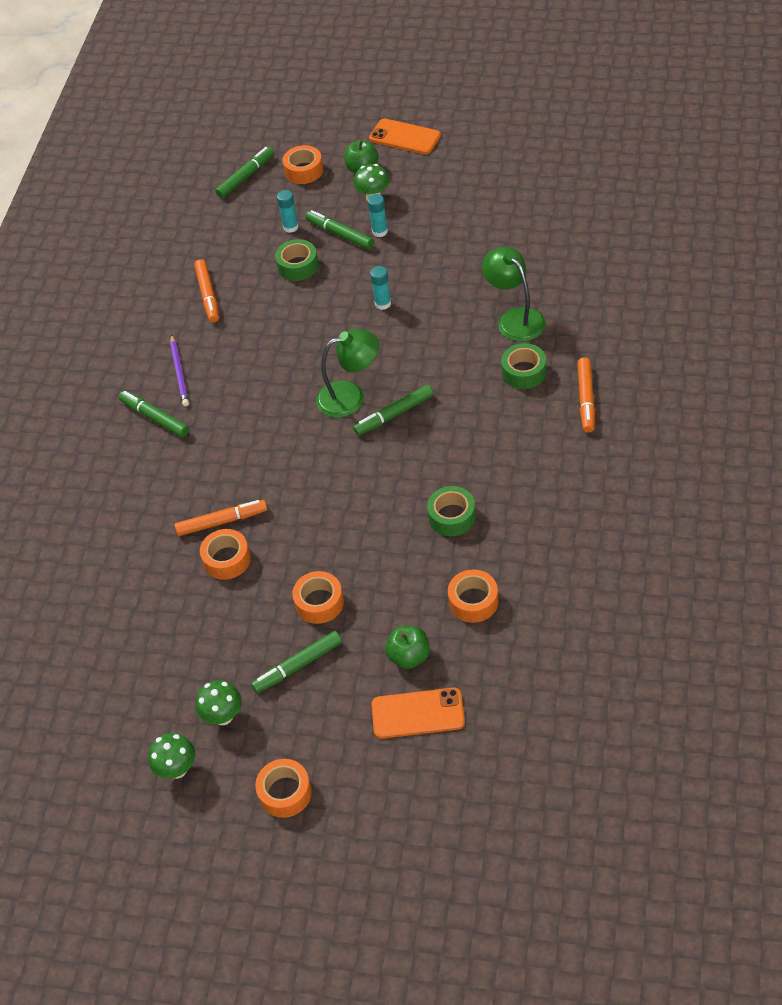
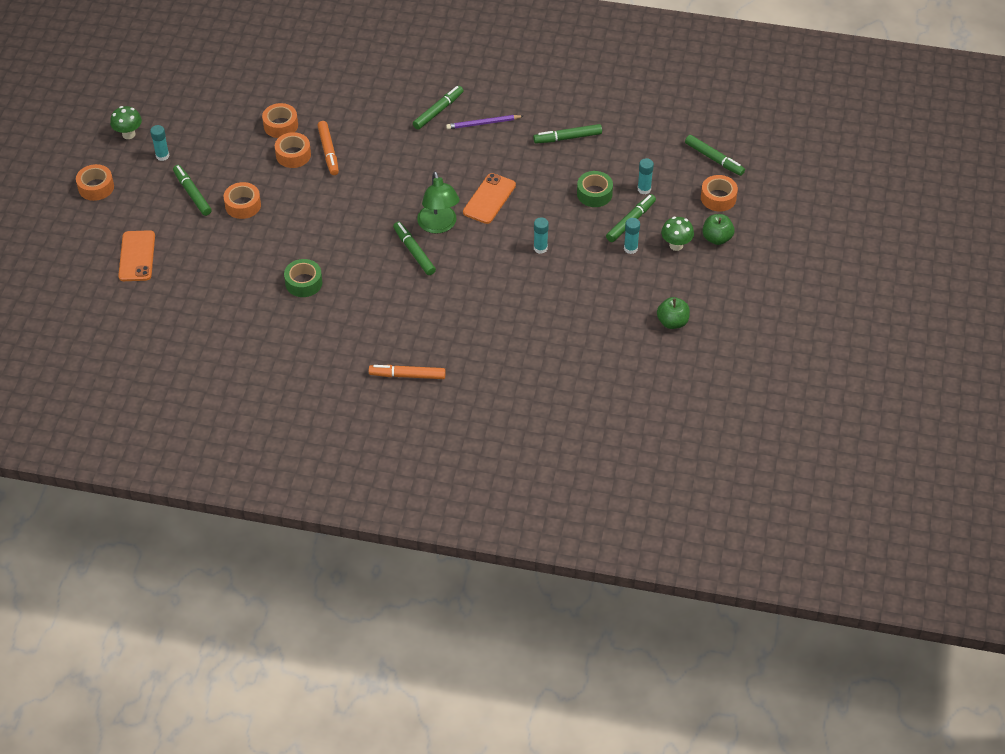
camera: 85 degrees right, 0 degrees up
(208, 295) = (567, 138): orange marker -> green marker
(223, 716) = (162, 156): green mushroom -> turquoise glue stick
(405, 137) = (759, 270): orange phone -> orange phone (489, 199)
(409, 656) = (184, 253): green apple -> green apple (672, 322)
(473, 601) = (223, 291): orange tape -> orange tape (280, 125)
(515, 318) = (508, 335): green lamp -> none
(524, 372) = (445, 337): green tape -> none

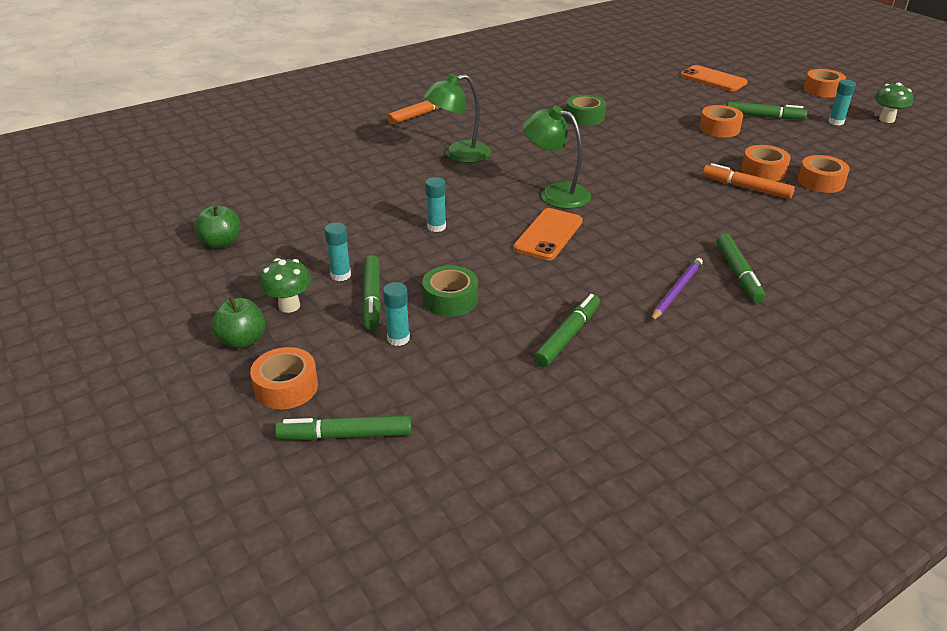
camera: 135 degrees right, 15 degrees down
(414, 252) = (542, 169): green marker -> none
(444, 305) = (458, 155): none -> green lamp
(489, 199) = (548, 235): orange phone -> orange phone turned 45 degrees clockwise

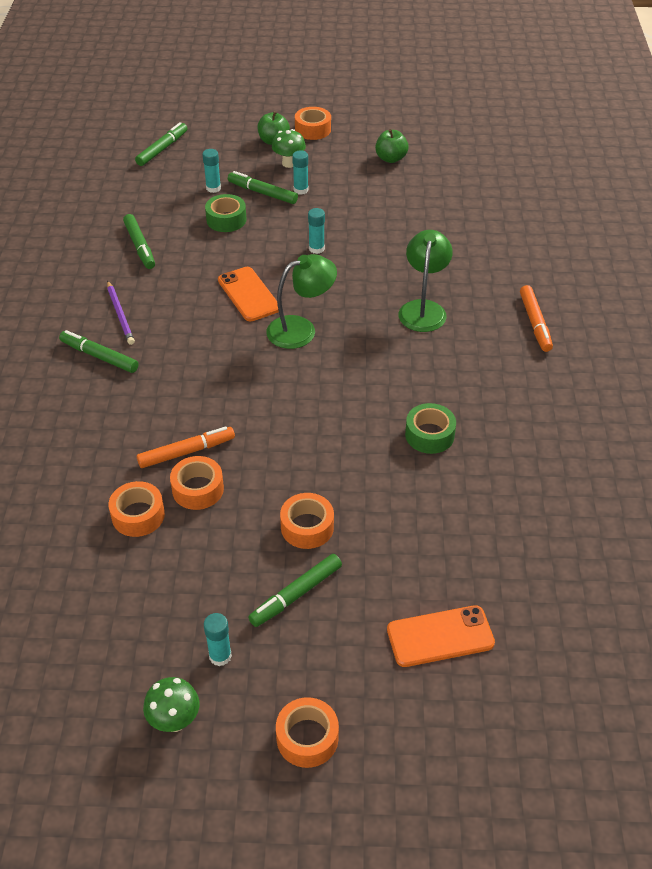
camera: 125 degrees right, 10 degrees up
(286, 387) = (218, 143): orange tape -> orange tape (313, 129)

